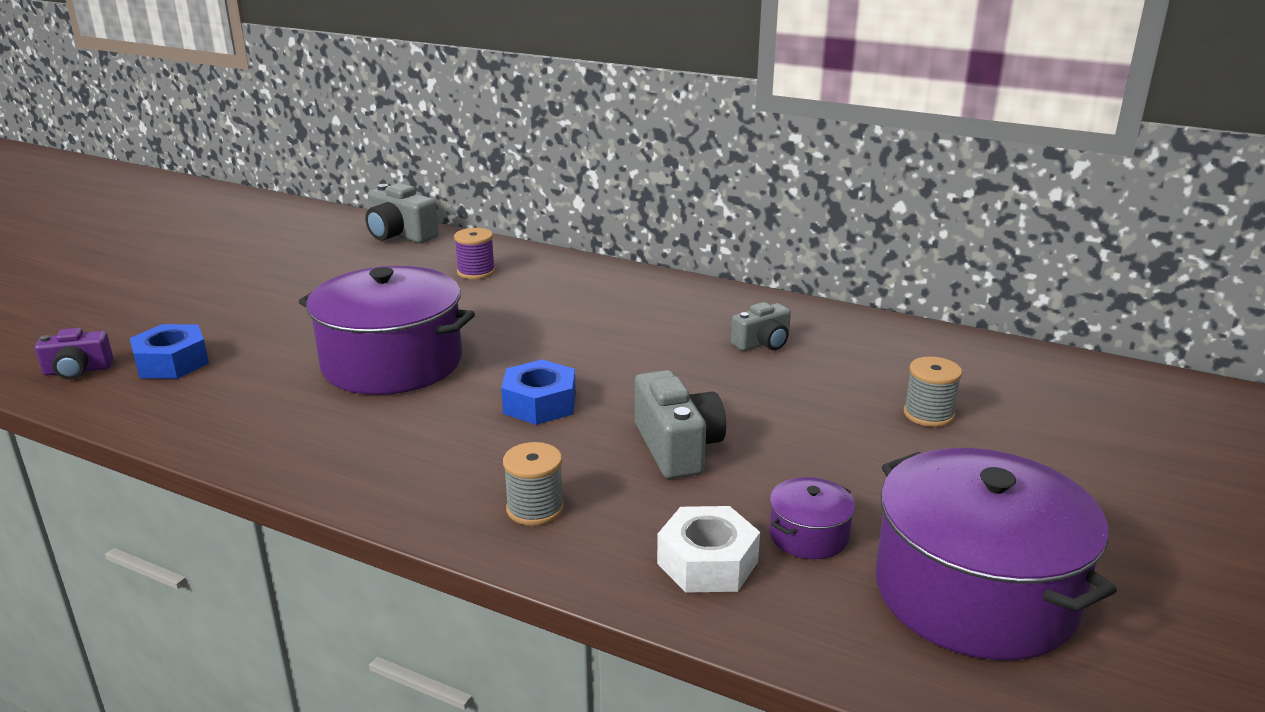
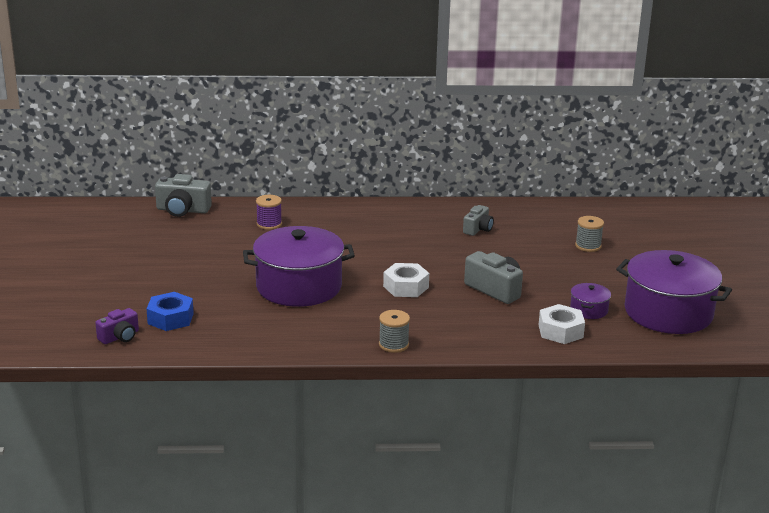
camera: 30 degrees left, 0 degrees up
(535, 509) = (465, 332): grey spool -> grey spool (393, 345)
(539, 404) = (406, 287): blue nut -> white nut

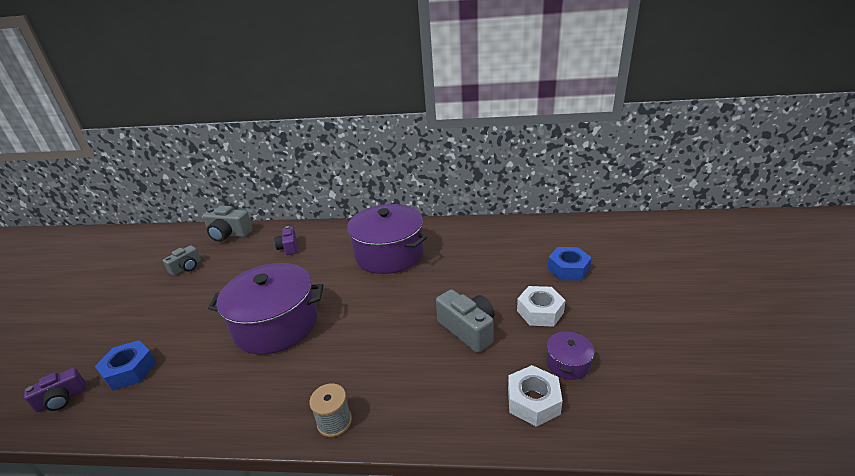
camera: 10 degrees right, 5 degrees up
(269, 224) = (288, 247): purple spool -> purple camera
(406, 287) = (378, 325): white nut -> white nut (540, 312)
(478, 229) = (466, 250): grey camera -> grey camera (186, 267)
(588, 246) = (568, 269): grey spool -> blue nut
(668, 313) = (662, 369): purple pot -> purple pot (389, 254)

